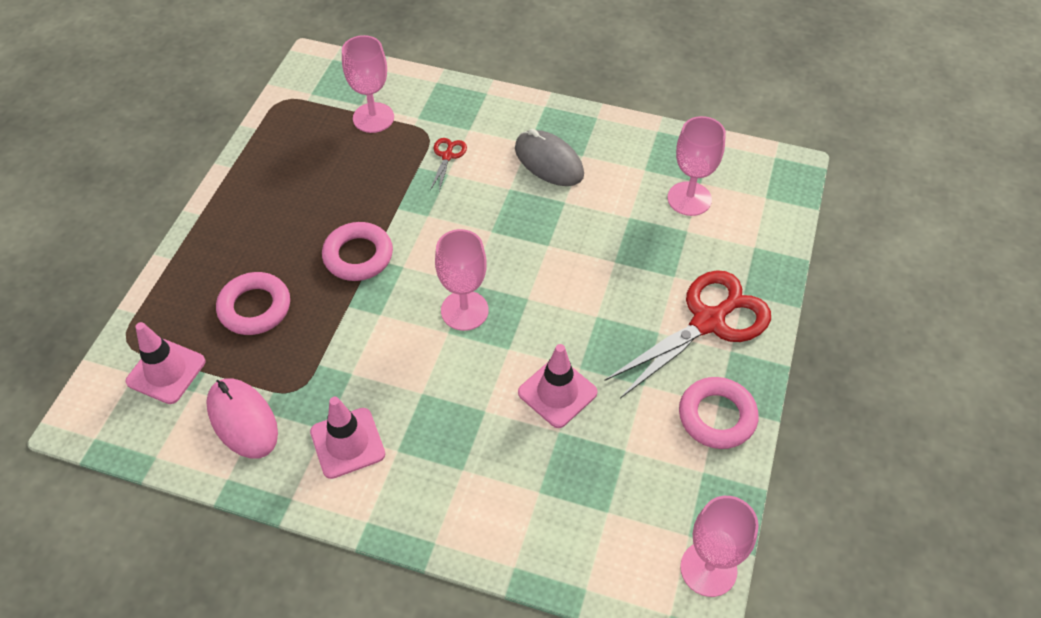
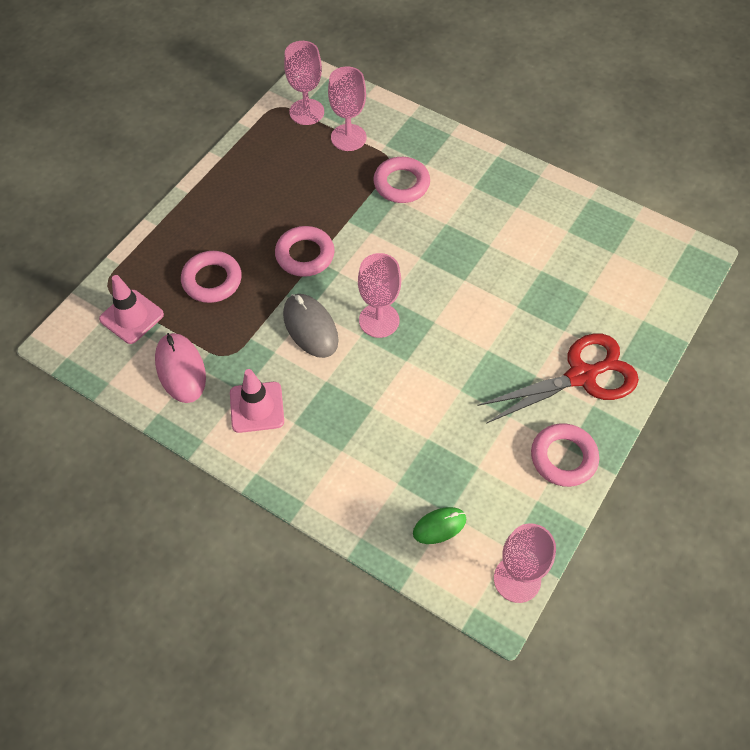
camera: 15 degrees right, 5 degrees up
(447, 156) = (401, 184): red scissors -> pink ring
(548, 162) = (486, 207): grey mouse -> grey mouse (310, 327)
(557, 392) = (436, 406): pink traffic cone -> none
(602, 530) = (439, 526): none -> green mouse
(689, 199) = (599, 265): pink goblet -> pink goblet (306, 112)

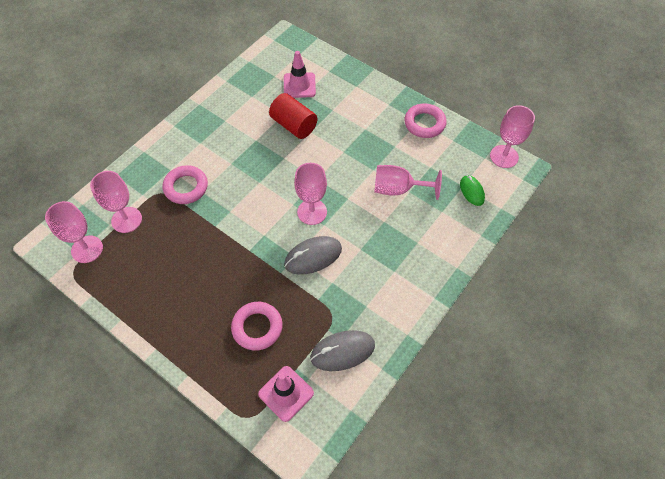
camera: 85 degrees left, 0 degrees up
(180, 369) = (342, 351): pink mouse -> grey mouse
(257, 407) = (380, 296): pink traffic cone -> pink traffic cone (299, 85)
(305, 255) = (243, 257): pink ring -> none
(429, 423) = (398, 189): none -> pink goblet
(524, 285) = (294, 125): none -> red cylinder
(582, 376) = (367, 106): red scissors -> none

